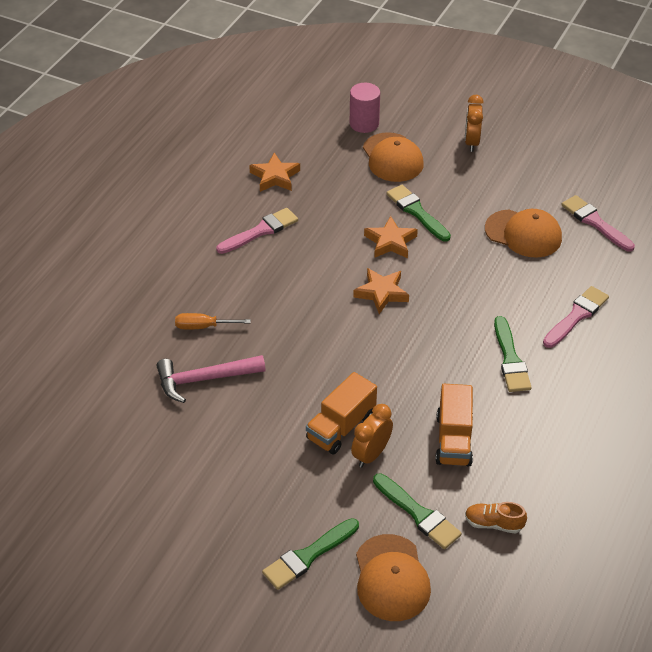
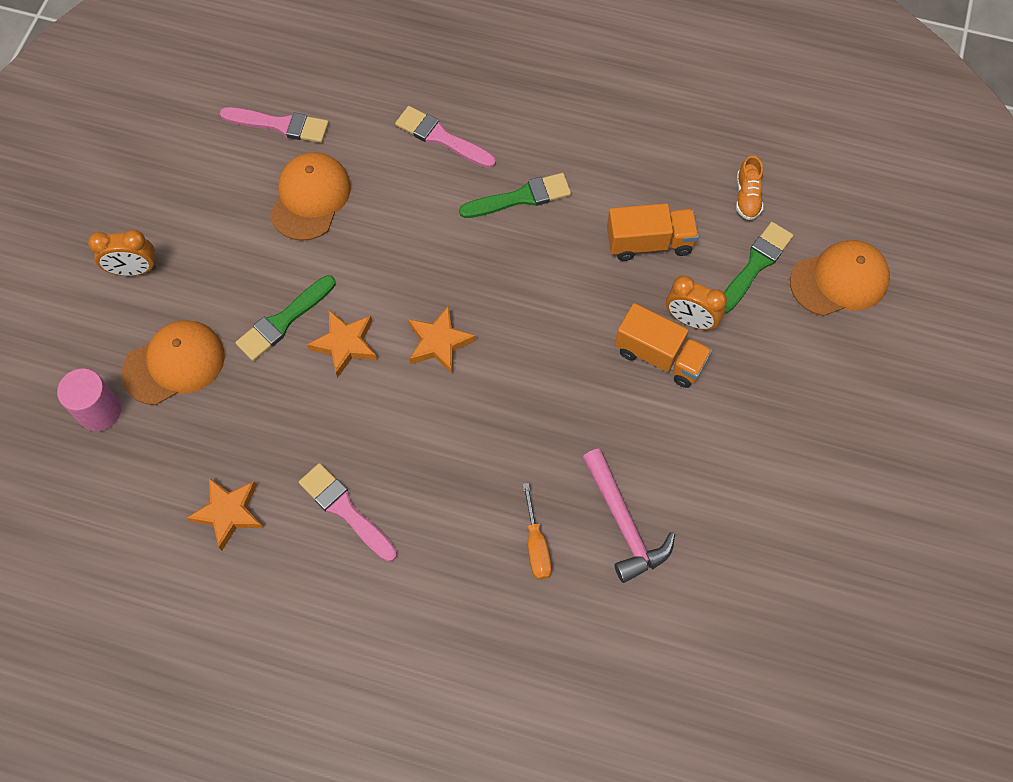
camera: 100 degrees left, 20 degrees up
(308, 556) = (838, 361): green brush -> none
(595, 222) = (280, 125): pink brush -> pink brush turned 120 degrees counterclockwise

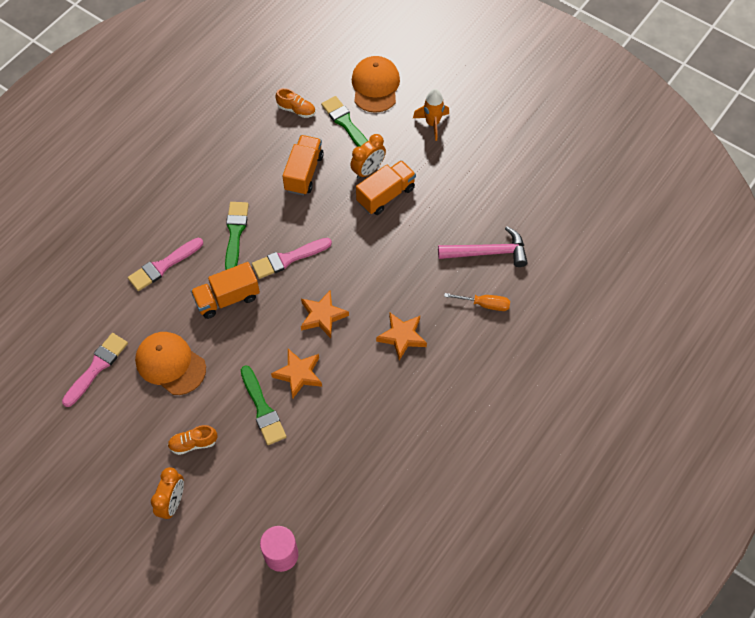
camera: 70 degrees left, 5 degrees down
(174, 364) = (265, 492): orange cap -> none
(214, 262) = (193, 443): none -> orange shoe
(229, 513) = (395, 483): orange star -> orange star (402, 336)
(345, 510) = (420, 408): pink brush -> pink brush (288, 259)
(423, 224) = (227, 298): none -> orange truck
(812, 377) = (432, 123): none -> orange rocket

